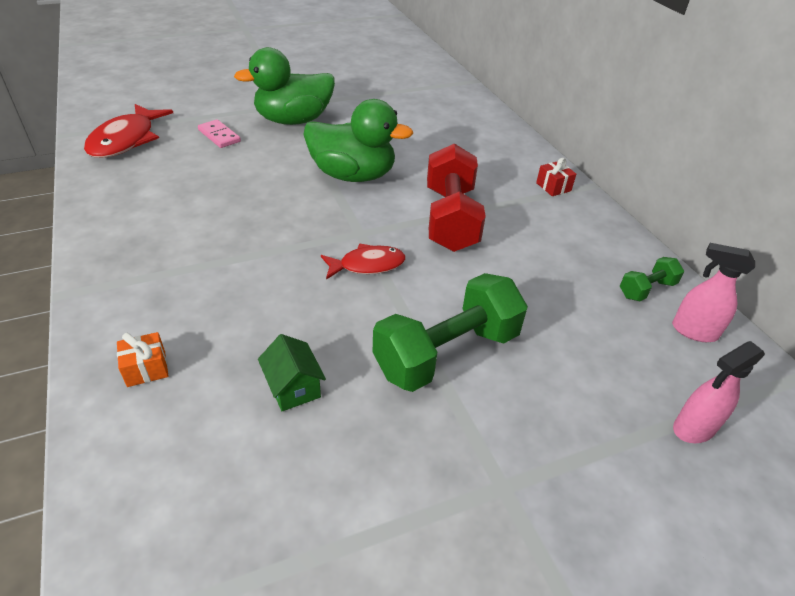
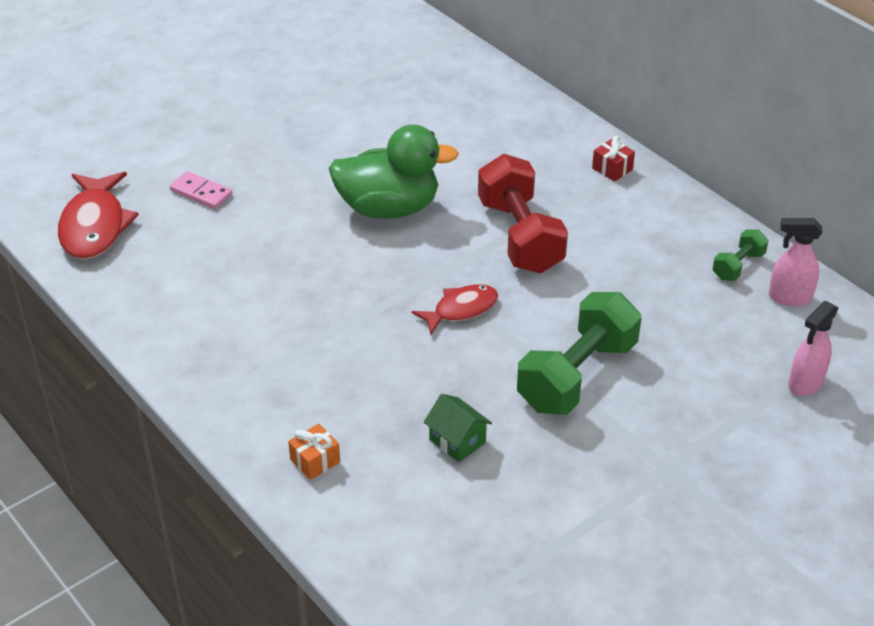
camera: 15 degrees left, 0 degrees up
(293, 120) = (275, 148): green duck -> none

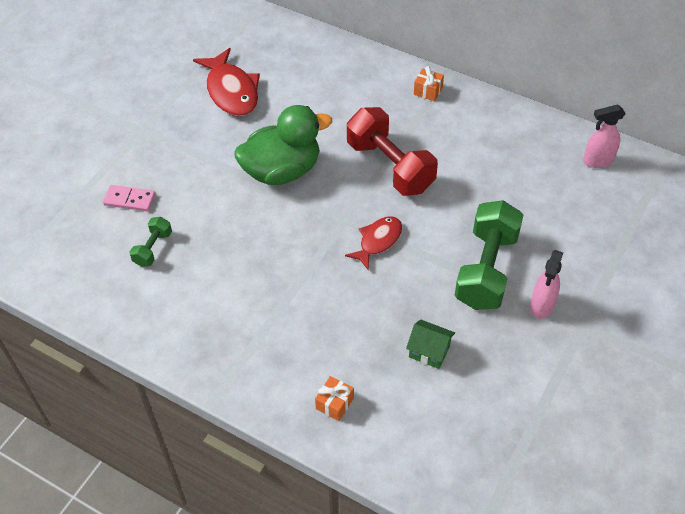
camera: 20 degrees left, 10 degrees up
(95, 226) = (58, 255): red fish -> red fish (231, 91)
(612, 169) = (428, 91): red gift -> orange gift
(738, 266) = (552, 146): green dumbbell -> green dumbbell (153, 249)
(805, 384) = (640, 226): pink spray bottle -> pink spray bottle (542, 305)

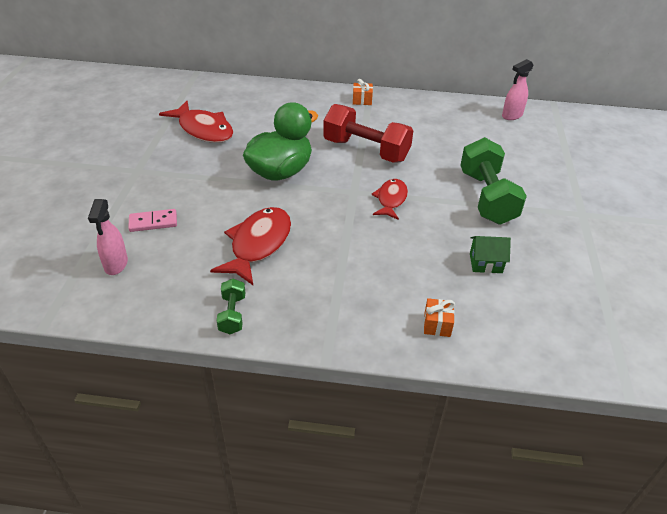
camera: 25 degrees left, 10 degrees down
(153, 249) = (197, 253): green dumbbell -> green dumbbell (232, 314)
(214, 257) = (258, 245): none -> red fish
(542, 305) = (544, 210): pink spray bottle -> pink spray bottle (116, 264)

